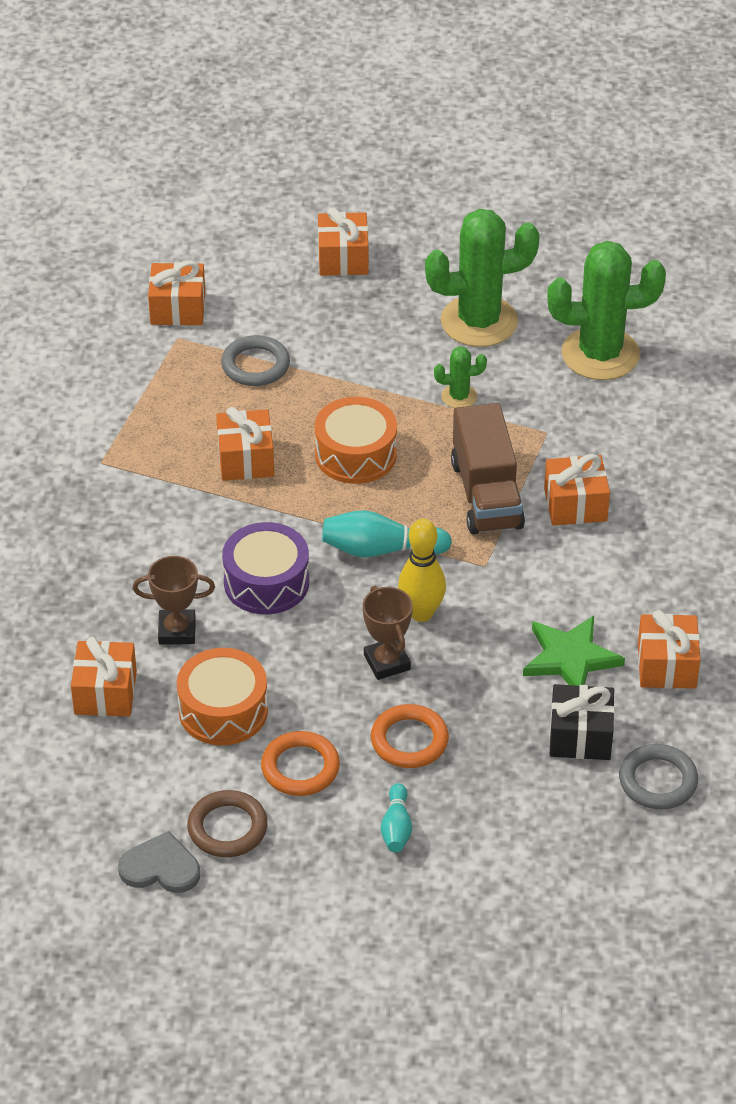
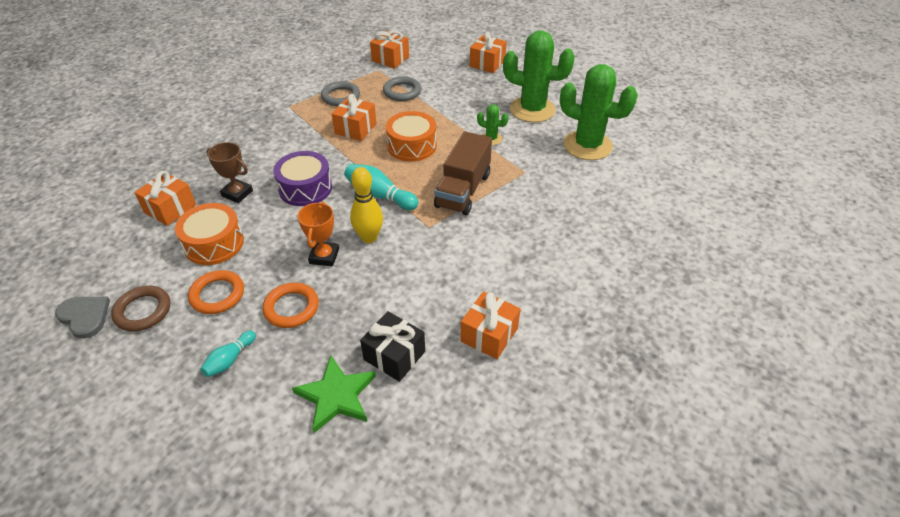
camera: 30 degrees right, 0 degrees up
(387, 662) = (324, 256): brown trophy -> orange trophy
(570, 658) = (431, 302): green star -> green star (336, 396)
(575, 504) = (510, 215): orange gift -> none
(658, 781) = (418, 414): grey ring -> grey ring (340, 96)

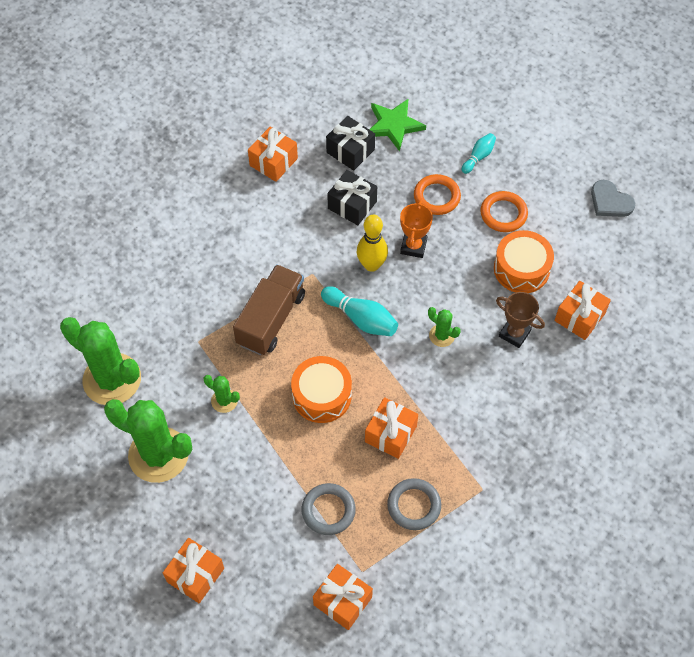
camera: 175 degrees left, 15 degrees up
(143, 311) = (563, 203): brown ring -> none
(305, 188) = (442, 335): purple drum -> green cactus
(390, 292) = (352, 205): none -> black gift

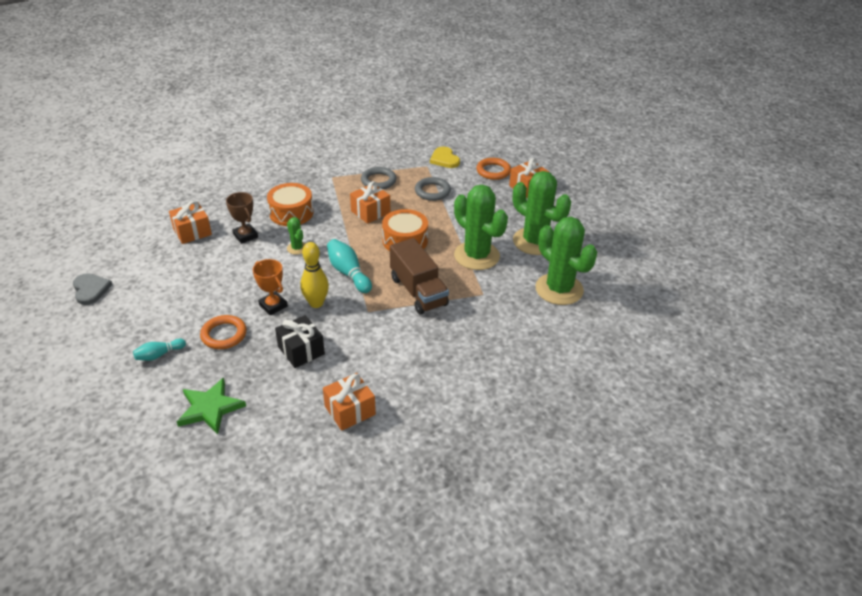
camera: 160 degrees left, 20 degrees down
(224, 401) = (476, 256): green cactus -> green cactus, size x2.21
(271, 319) = (418, 291): brown truck -> brown truck turned 75 degrees counterclockwise
(342, 601) = (444, 159): orange gift -> yellow heart
(350, 151) = (269, 397): black gift -> none
(413, 246) = (273, 305): orange trophy -> orange trophy turned 75 degrees counterclockwise
(503, 214) = (181, 306): orange ring -> orange ring (493, 171)
(521, 269) = (204, 268): orange drum -> orange drum (291, 213)

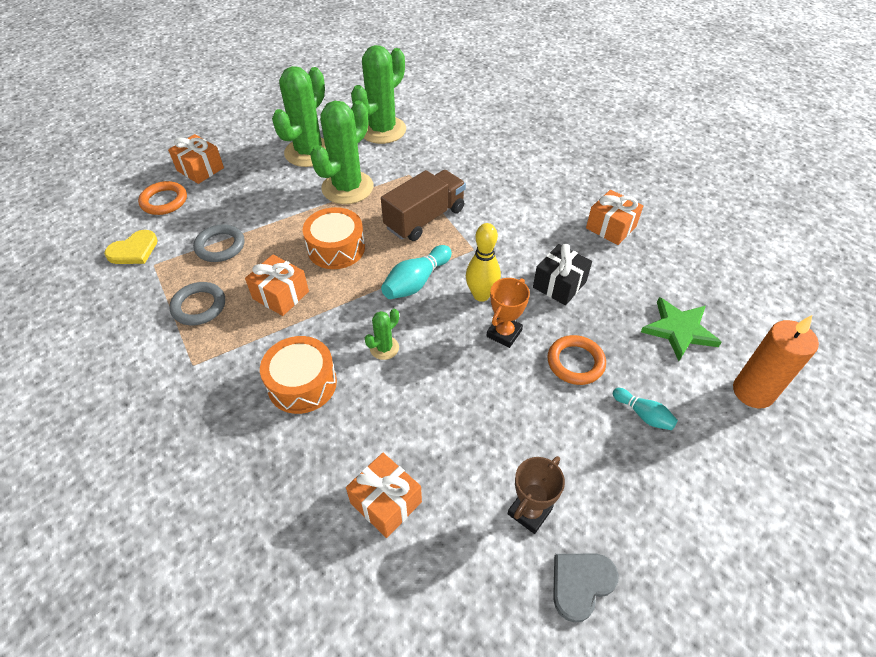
camera: 105 degrees left, 10 degrees up
(127, 427) = (753, 392): none -> orange candle
(245, 236) = (374, 421): brown trophy -> brown trophy (529, 511)

